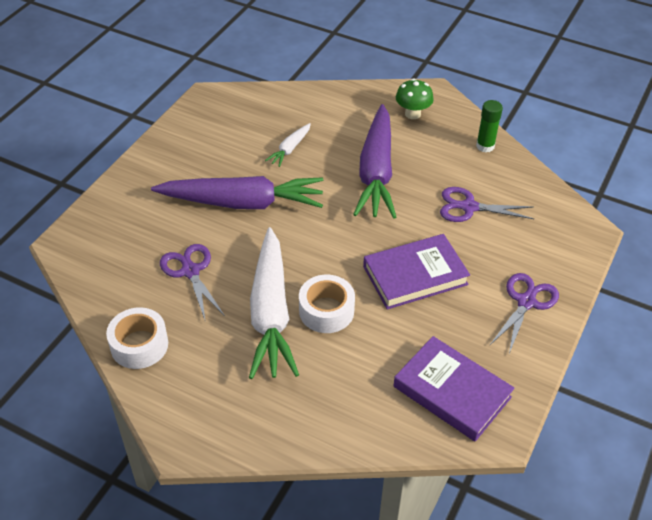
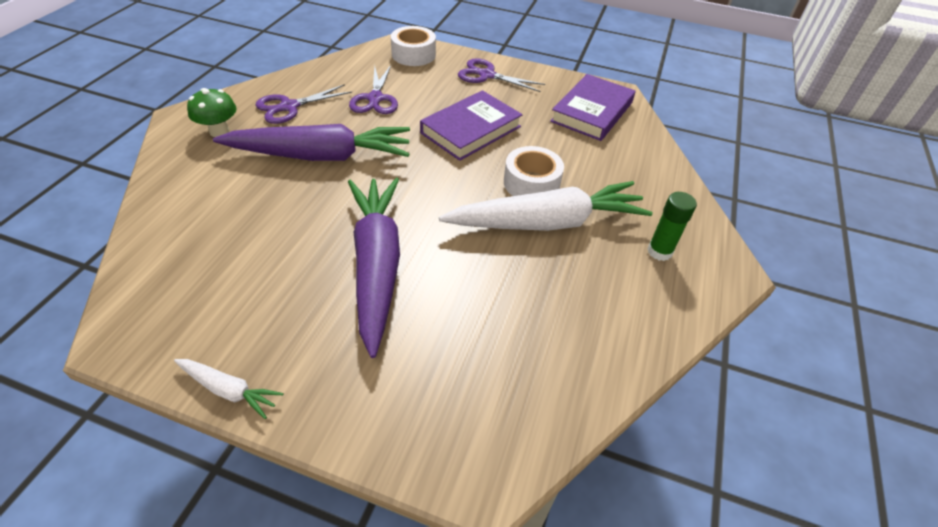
camera: 100 degrees left, 0 degrees up
(139, 345) = (634, 332): white tape -> white tape (413, 54)
(190, 271) = (505, 301): purple scissors -> purple scissors (289, 107)
(290, 149) = (270, 229): white carrot -> white carrot (228, 390)
(415, 275) = (470, 130): purple book -> purple book turned 75 degrees clockwise
(485, 146) = (284, 87): green glue stick -> green glue stick (659, 251)

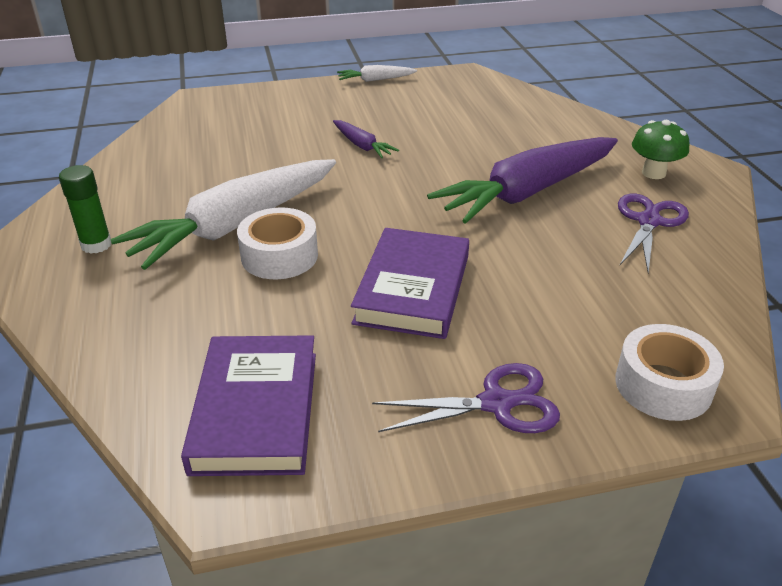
camera: 150 degrees right, 10 degrees down
(375, 99) = (583, 276): purple scissors -> none
(376, 265) = (362, 145): purple carrot -> purple carrot, size x0.44

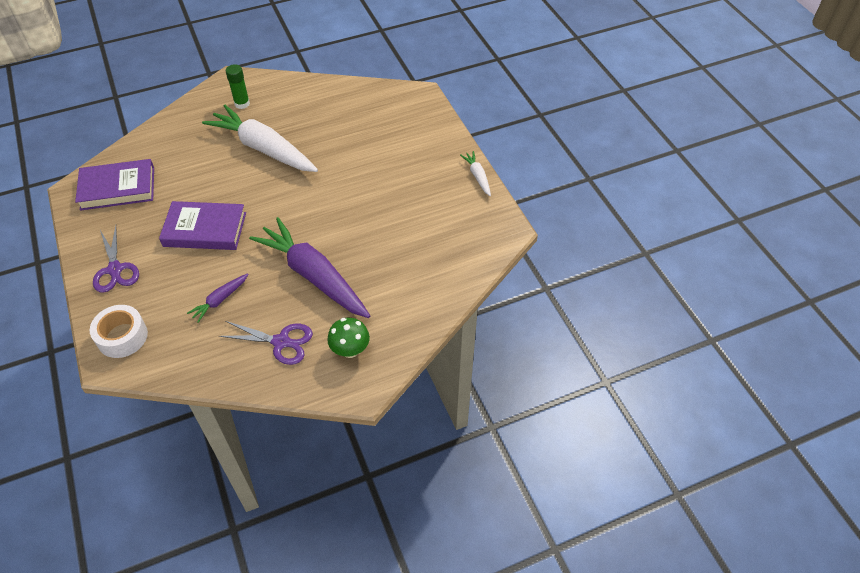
camera: 80 degrees right, 15 degrees up
(279, 256) = (234, 172): white tape -> none
(362, 145) = (366, 185): purple carrot -> purple carrot (220, 300)

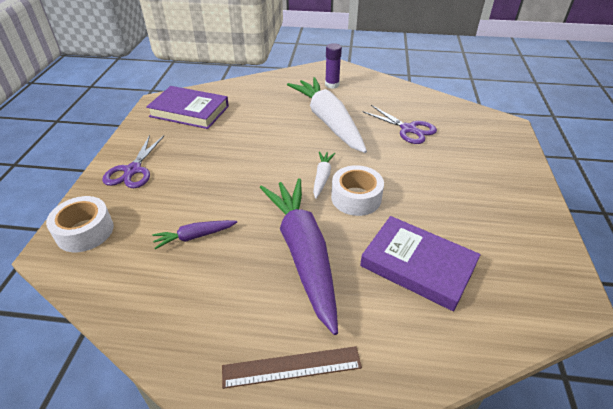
camera: 30 degrees right, 10 degrees down
(205, 229) = (231, 167): purple book -> purple book (417, 265)
(242, 104) = (332, 85): green glue stick -> purple glue stick
(281, 342) = (221, 313): purple scissors -> purple scissors (408, 129)
(328, 214) = (356, 198): none -> white tape
(350, 350) = (291, 366): green mushroom -> brown ruler
(477, 176) = (550, 222): white carrot -> white carrot (322, 177)

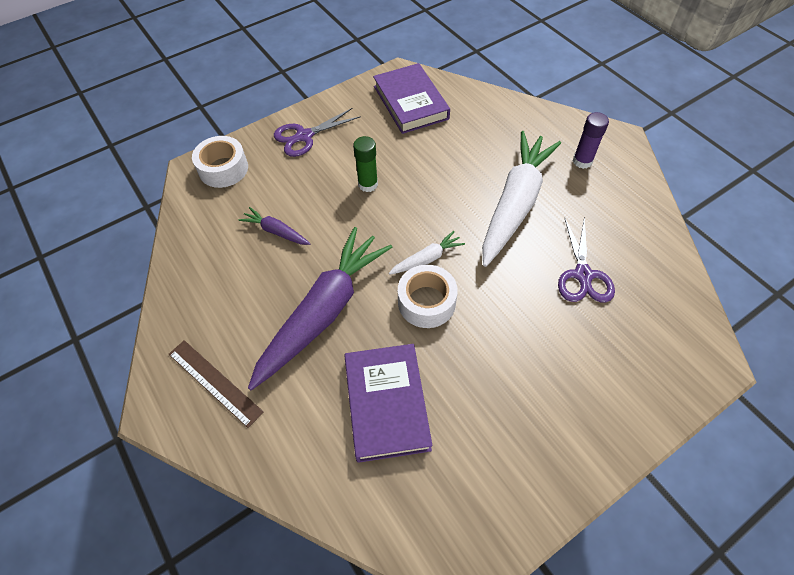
camera: 50 degrees right, 15 degrees up
(224, 167) = (368, 184): none -> green glue stick

